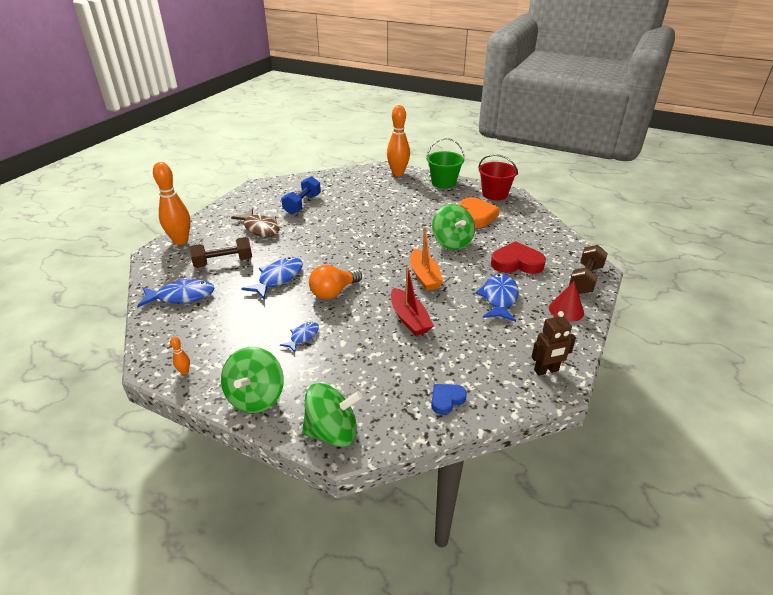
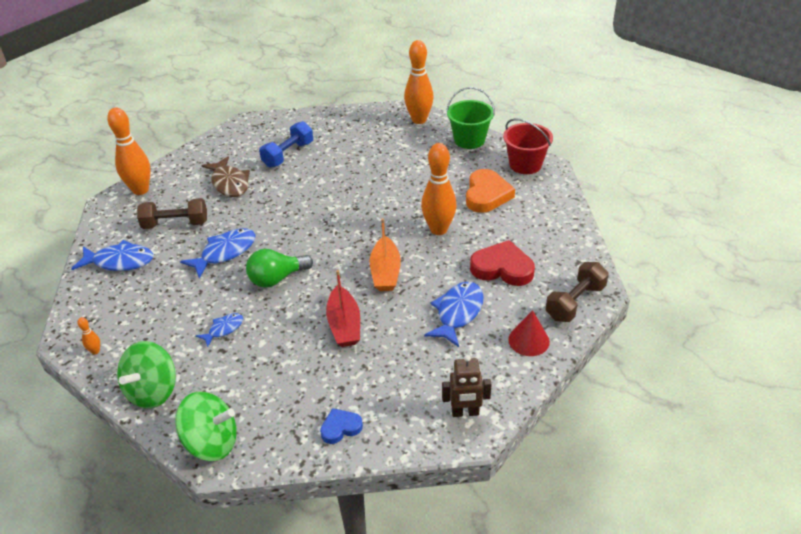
camera: 15 degrees right, 5 degrees up
(333, 292) = (277, 278): orange light bulb -> green light bulb
(452, 242) = (438, 229): green spinning top -> orange bowling pin

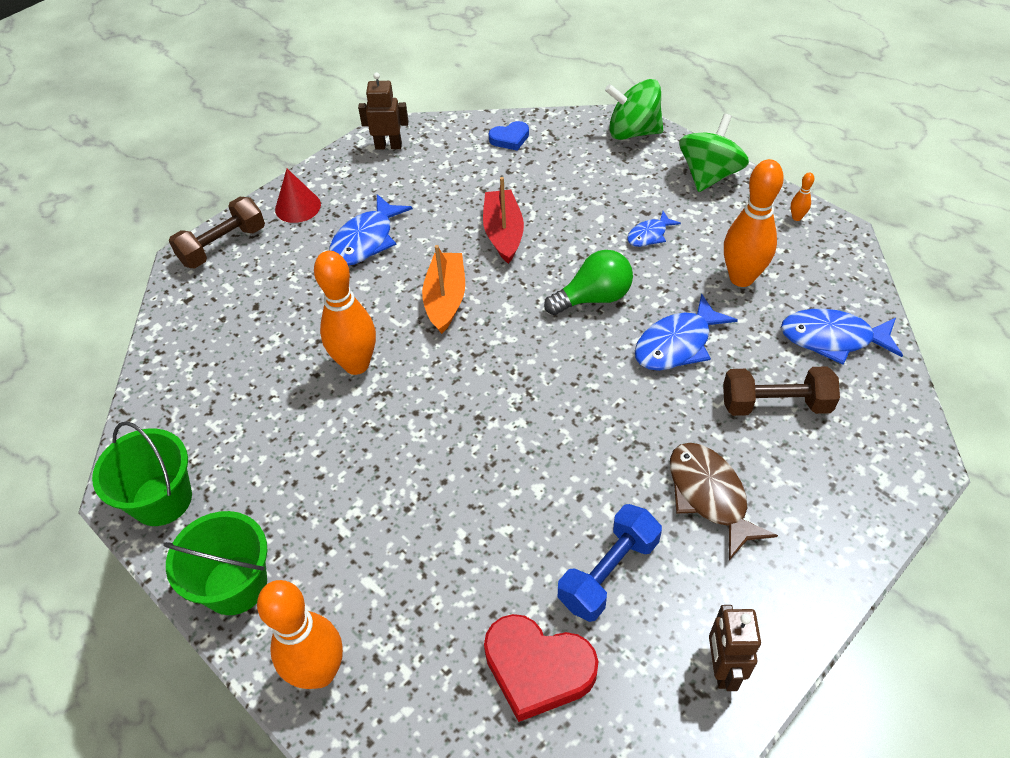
camera: 175 degrees left, 10 degrees up
(140, 190) = (875, 491): orange bowling pin -> orange bowling pin (741, 278)
(243, 131) = (722, 668): none -> brown robot
(486, 195) = (259, 430): orange heart -> none
(502, 268) = (289, 296): red heart -> red heart (537, 668)
(525, 164) = (162, 499): red bucket -> green bucket

